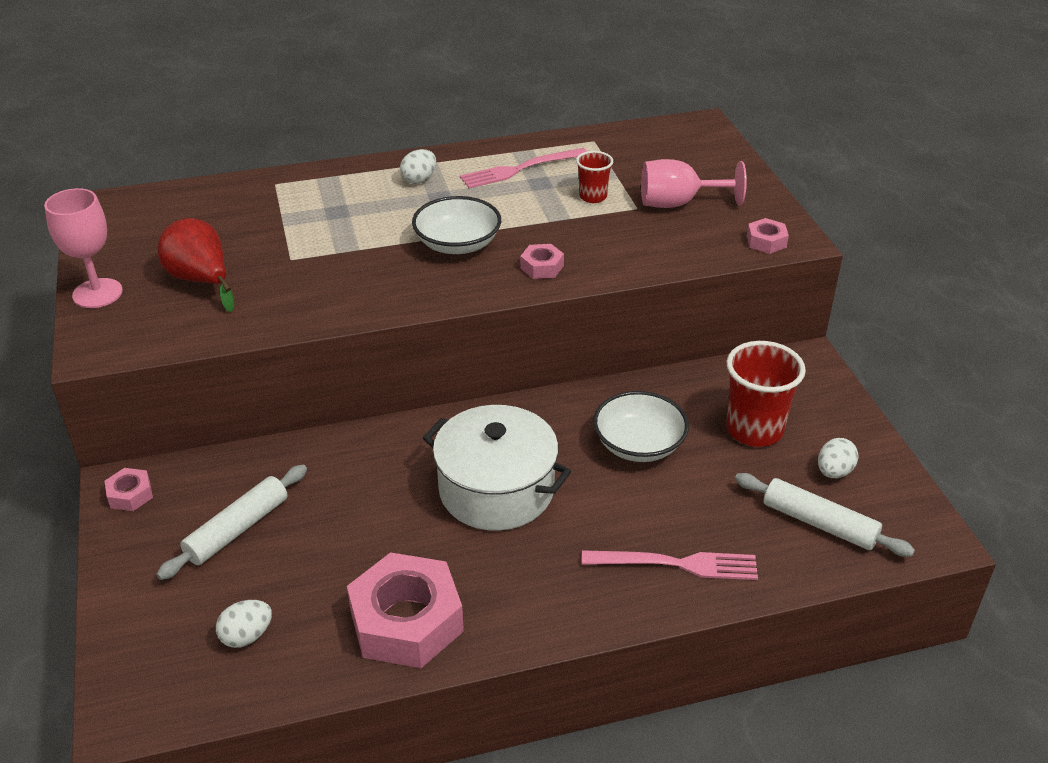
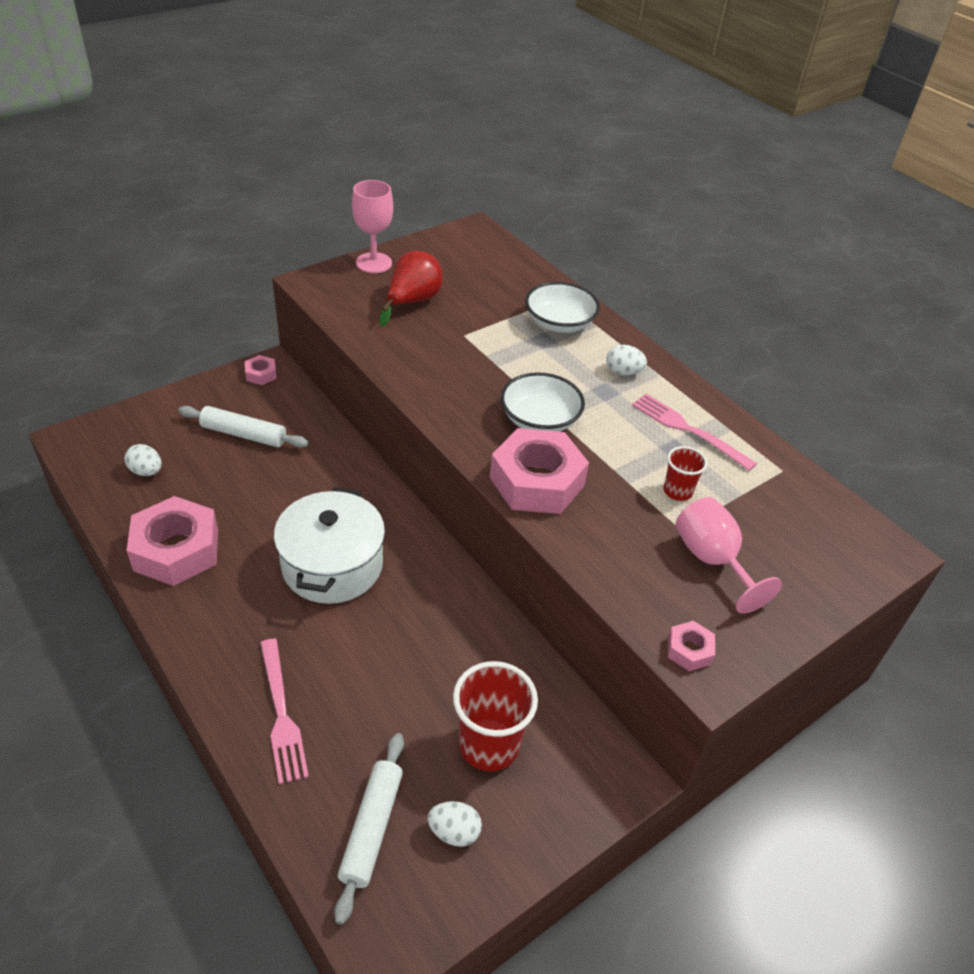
camera: 65 degrees right, 5 degrees up
(542, 267) = (536, 481): pink nut -> pink nut, size x2.22
(638, 444) = (427, 652): white bowl -> white bowl (559, 323)

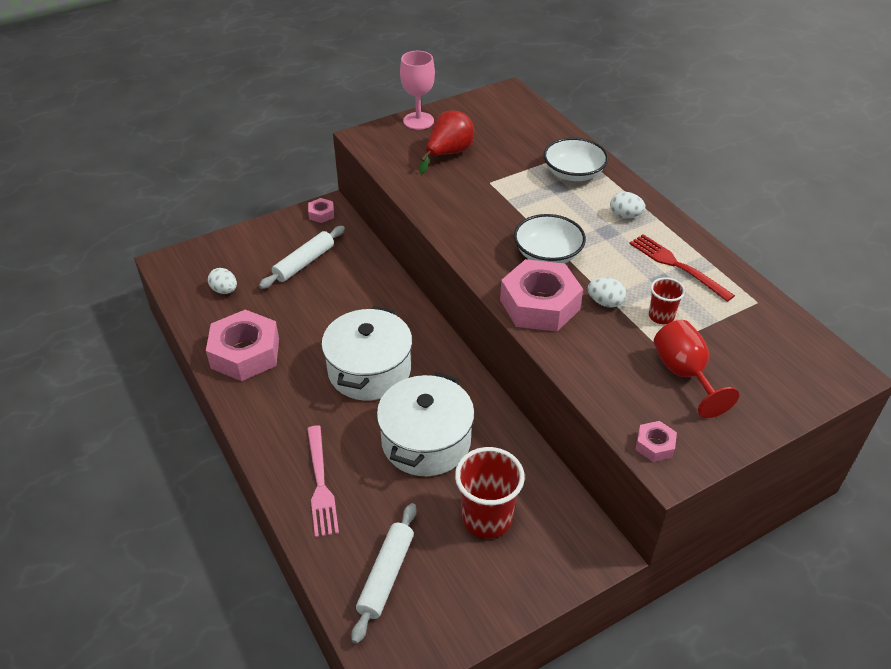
camera: 10 degrees right, 0 degrees up
(244, 434) = (304, 263): white rolling pin -> white rolling pin turned 75 degrees counterclockwise
(407, 651) = (426, 441): none -> white pot
(454, 832) = (452, 583): white egg -> white egg (605, 302)
(687, 429) = (676, 265): pink fork -> red fork
(712, 560) = (684, 374): pink goblet -> red goblet

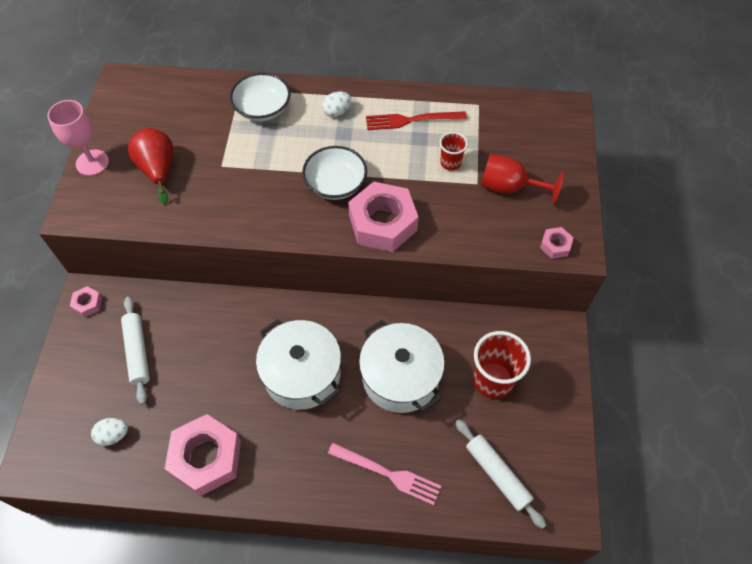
camera: 55 degrees left, 15 degrees up
(605, 302) = (412, 184): white egg -> none

